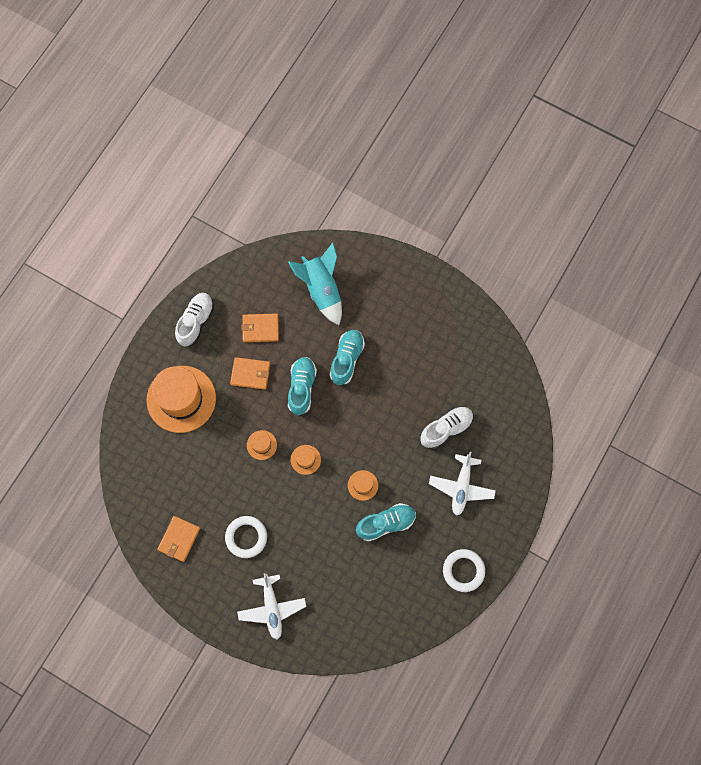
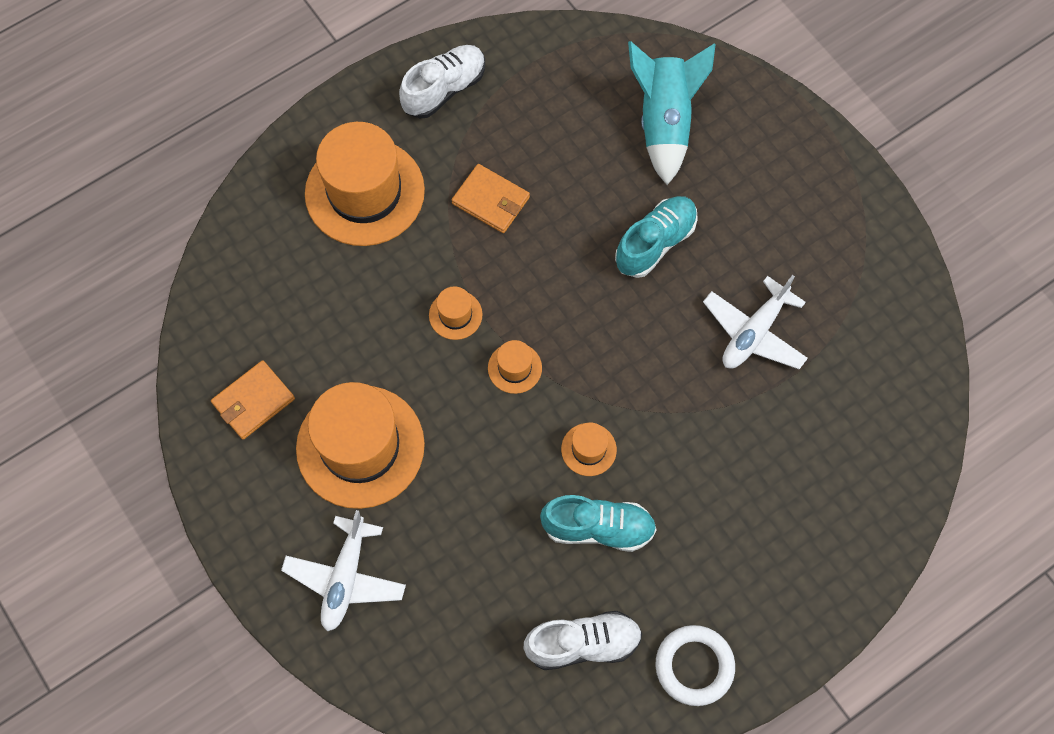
camera: 25 degrees right, 5 degrees down
(246, 537) = (360, 446): white ring -> orange hat
(260, 328) = (539, 140): orange wallet -> none
(302, 388) = (562, 255): turquoise shoe -> none
(446, 429) = (769, 421): white shoe -> white shoe (583, 644)
(461, 487) = (753, 526): white plane -> white plane (754, 332)

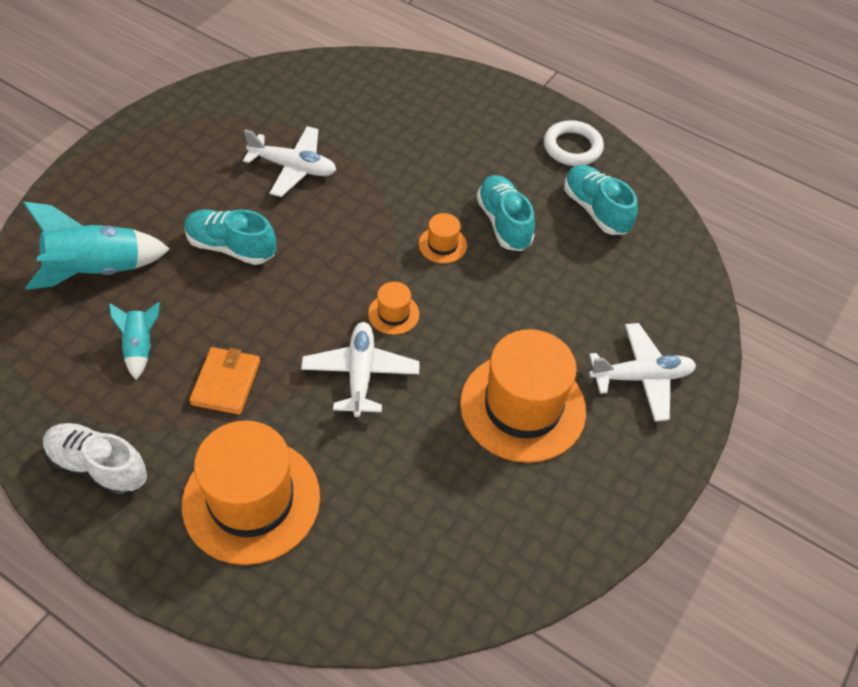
camera: 115 degrees left, 15 degrees down
(253, 401) = (525, 516): orange wallet -> none
(455, 315) = (360, 374): orange hat -> white plane
(558, 141) = (140, 347): none -> turquoise rocket
(583, 644) = (595, 210): white shoe -> turquoise shoe

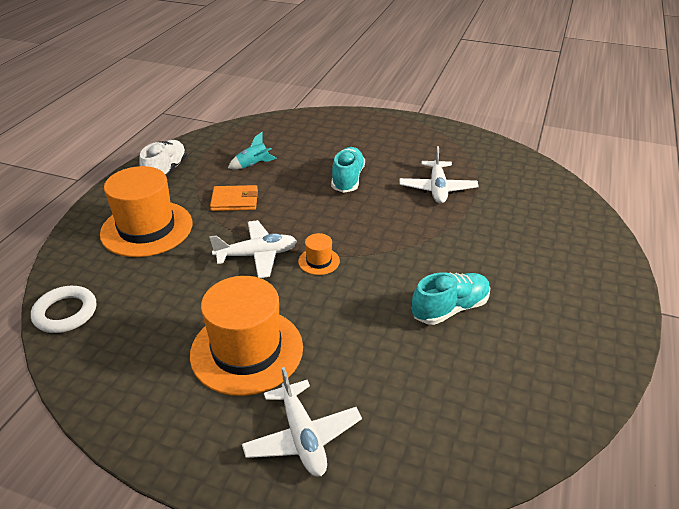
camera: 80 degrees right, 15 degrees down
(97, 270) = (306, 139): turquoise rocket -> none
(442, 245) = (403, 275): orange hat -> none
(572, 147) = (586, 344): white ring -> white ring (65, 313)
(595, 210) = (509, 374): turquoise shoe -> none

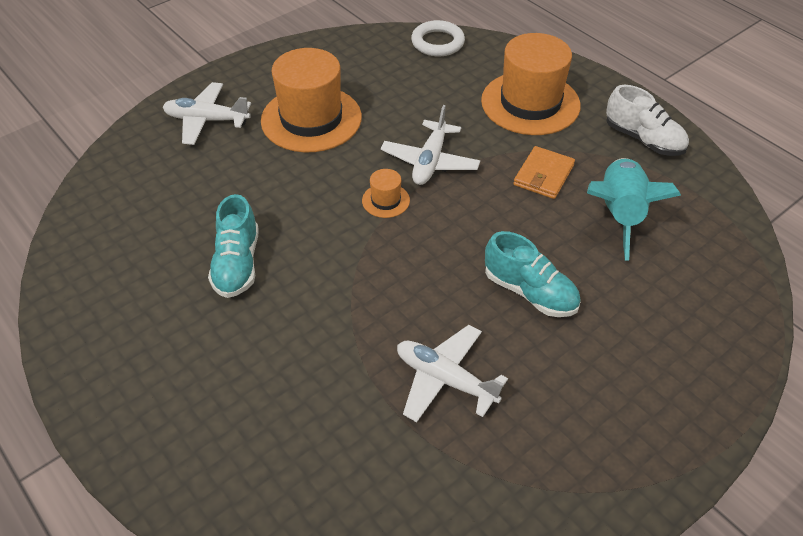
camera: 120 degrees right, 10 degrees up
(253, 165) = (619, 215): turquoise rocket -> turquoise rocket, size x1.89

